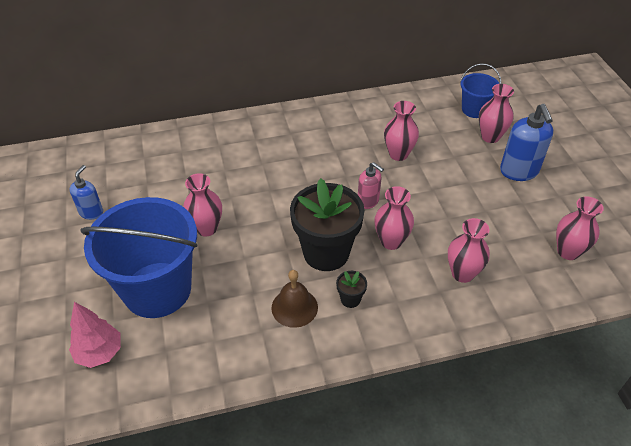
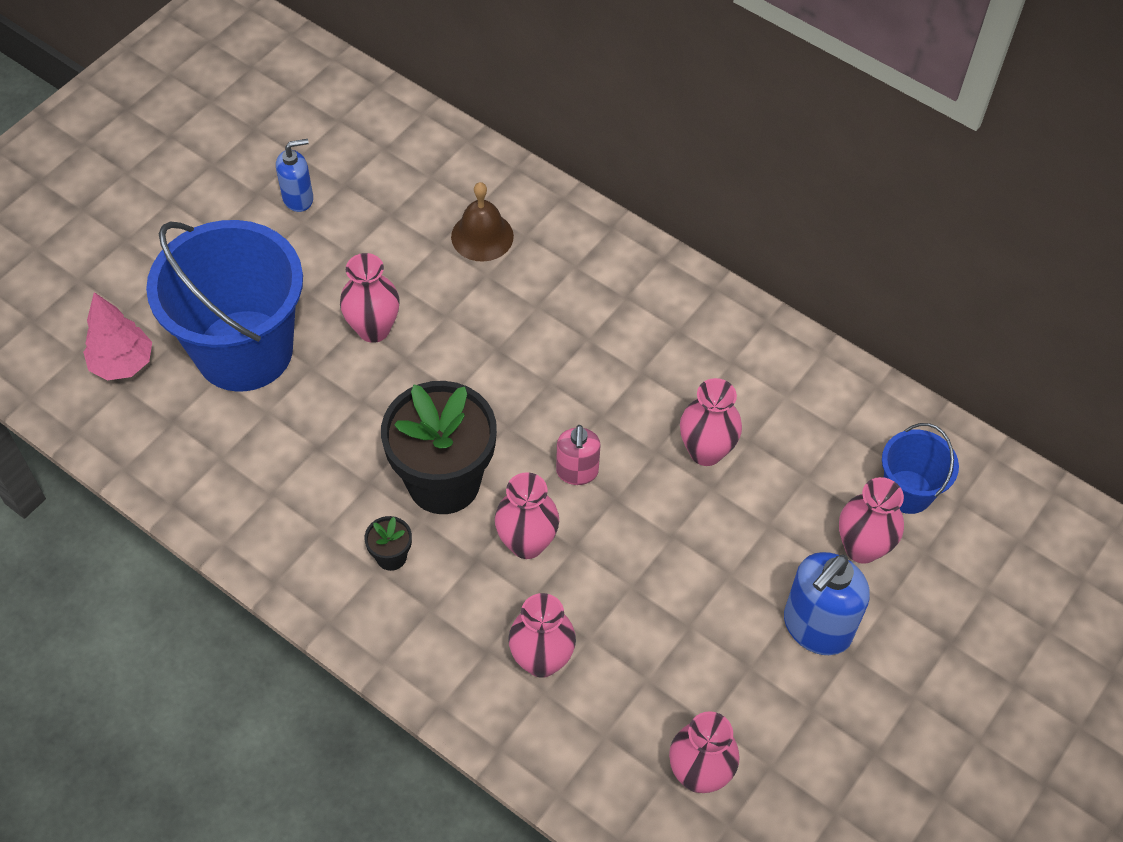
camera: 50 degrees right, 10 degrees up
(294, 307) = (330, 505): brown bell -> brown bell (482, 236)

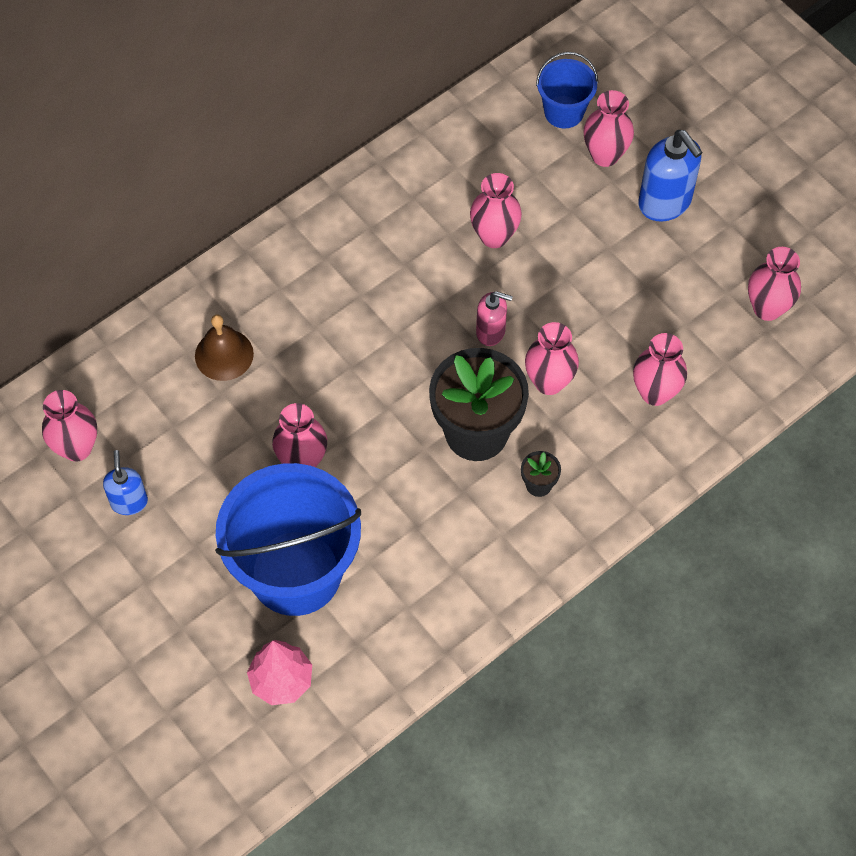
camera: 75 degrees left, 5 degrees up
(348, 145) = (77, 448): none -> pink vase

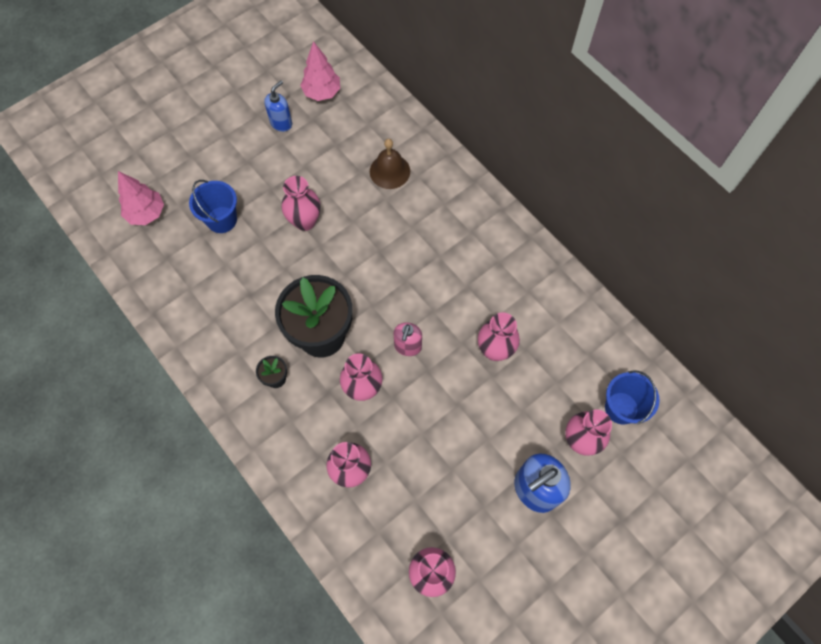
camera: 90 degrees right, 5 degrees up
(77, 448) = (322, 93): pink vase -> pink tree
(129, 502) = (281, 123): blue soap dispenser -> blue soap dispenser turned 45 degrees counterclockwise
(295, 572) = (222, 219): blue bucket -> blue bucket, size x0.49

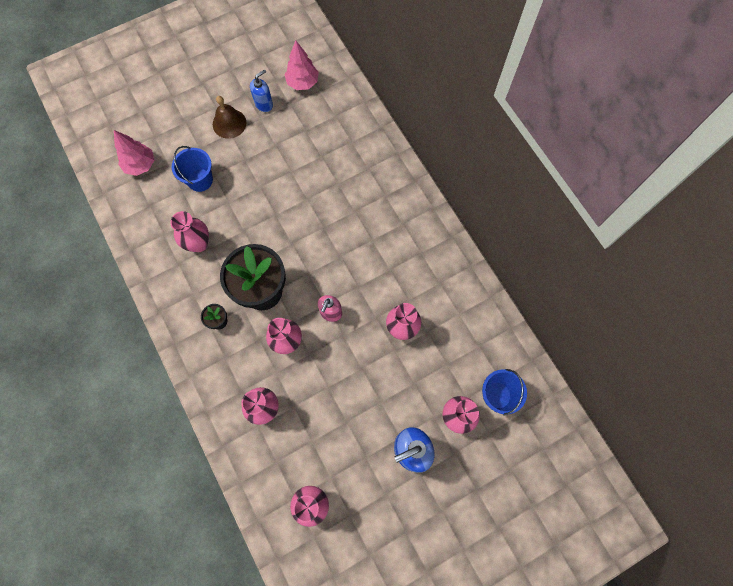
camera: 10 degrees right, 5 degrees up
(305, 221) = (267, 192): pink vase -> pink vase (198, 244)
(389, 171) = (345, 160): brown bell -> brown bell (229, 123)

